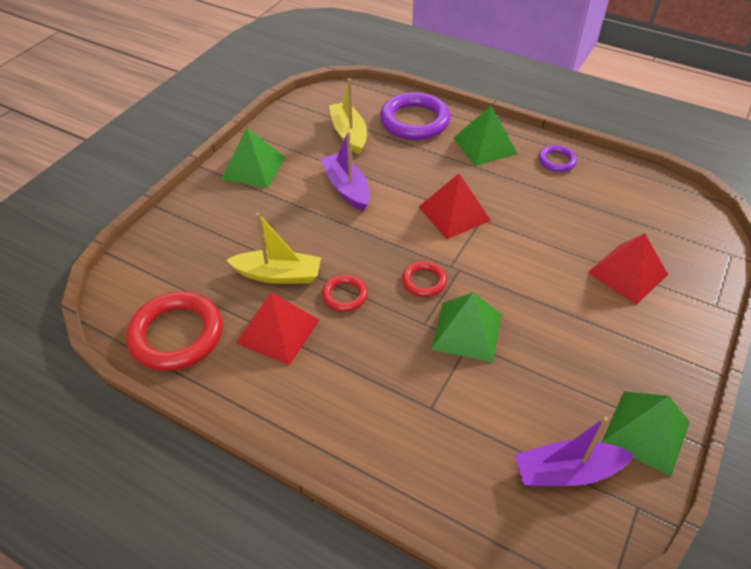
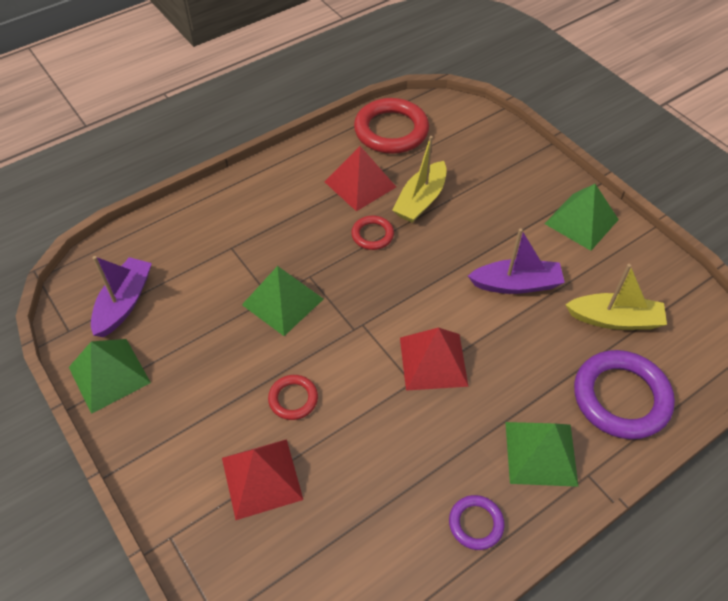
camera: 115 degrees right, 5 degrees up
(424, 281) = (355, 295): red ring -> red ring (293, 399)

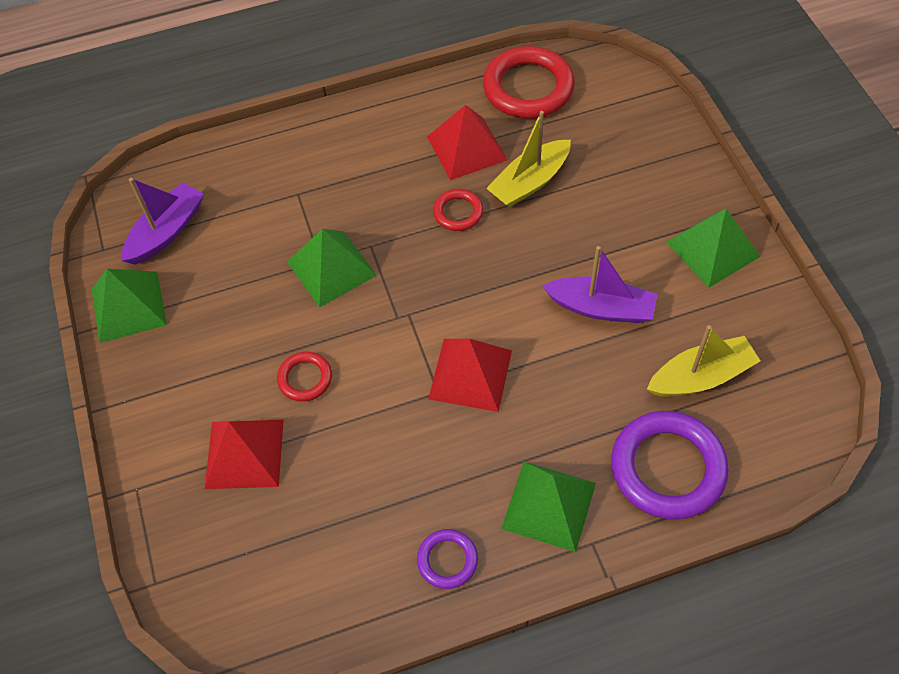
camera: 20 degrees right, 5 degrees up
(615, 319) = (701, 376): yellow boat -> yellow boat turned 45 degrees counterclockwise

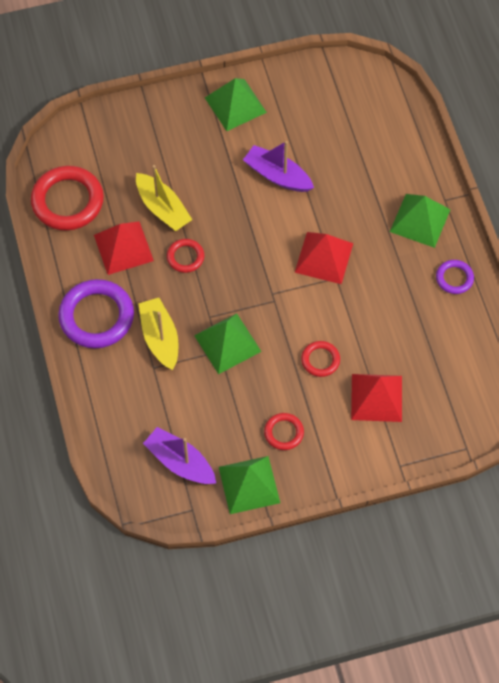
camera: 90 degrees left, 5 degrees up
(198, 341) = (284, 433): none -> red ring
(601, 308) = (277, 175): purple boat -> purple boat turned 75 degrees counterclockwise
(667, 468) = (397, 154): purple ring -> purple ring (96, 316)
(701, 376) = (334, 127): yellow boat -> yellow boat (160, 338)

